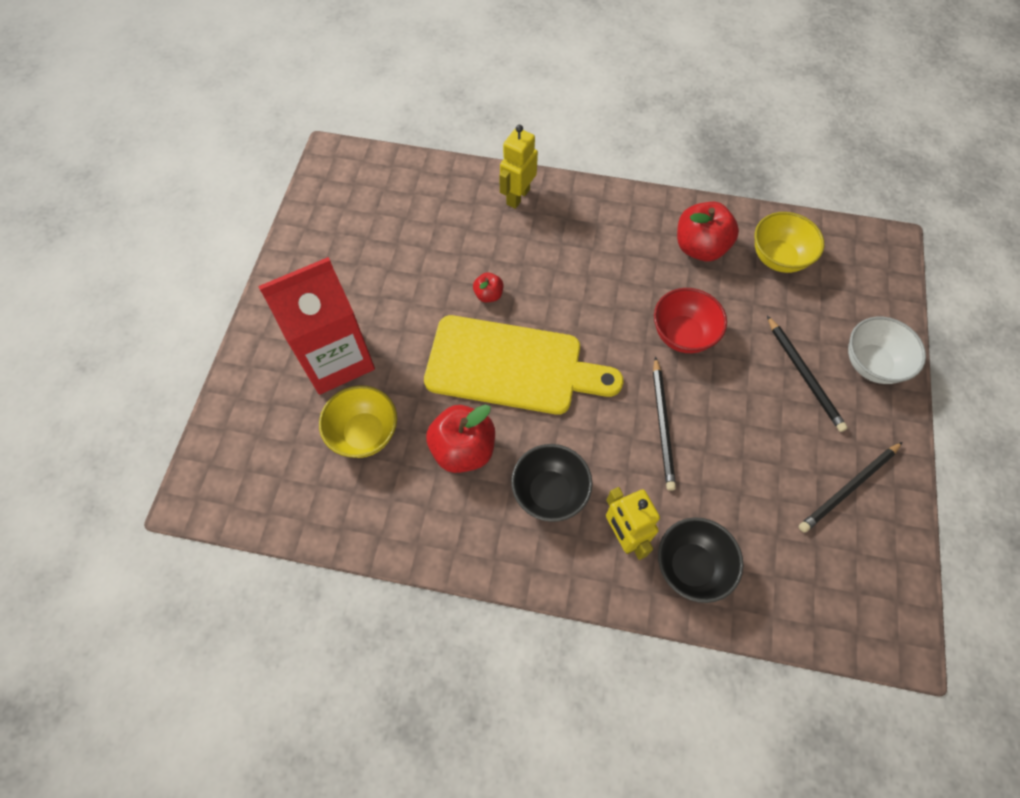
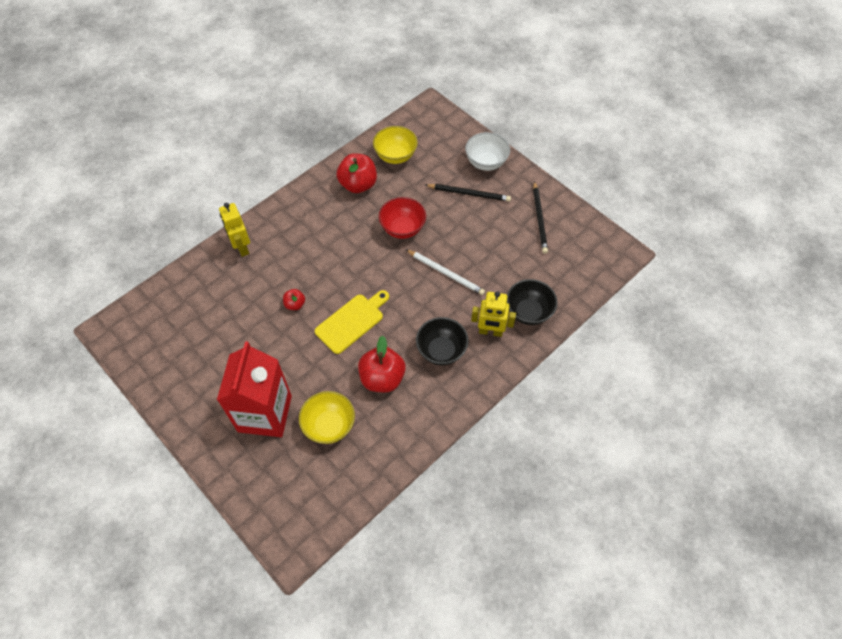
camera: 55 degrees left, 5 degrees down
(512, 366) = (352, 321): yellow cutting board -> yellow cutting board, size x0.62
(662, 425) = (446, 273): black pencil -> white pencil

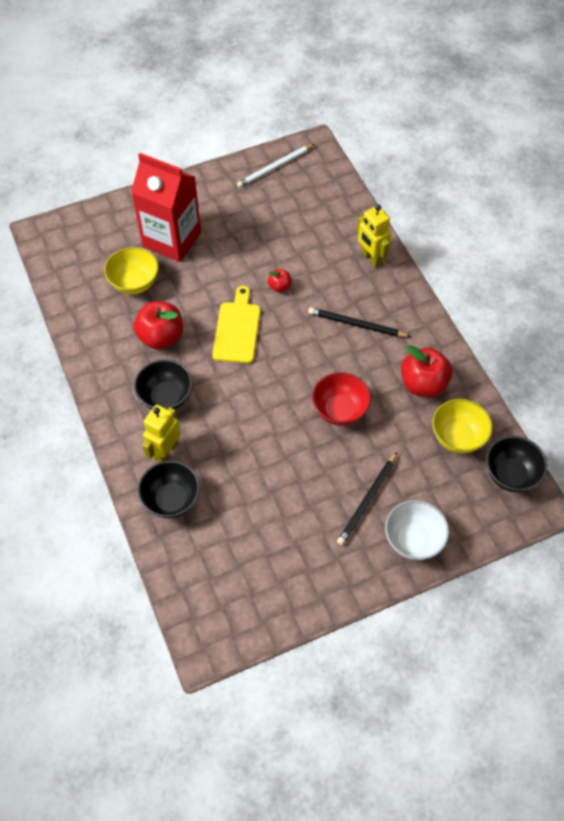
camera: 110 degrees right, 0 degrees up
(242, 247) = (371, 258): yellow robot -> yellow robot turned 120 degrees counterclockwise
(352, 321) = (237, 329): yellow cutting board -> yellow cutting board turned 150 degrees counterclockwise
(412, 124) = (510, 474): none -> black bowl
(446, 273) = (260, 434): white pencil -> white pencil (275, 167)
(539, 219) = (297, 568): black pencil -> black pencil (356, 324)

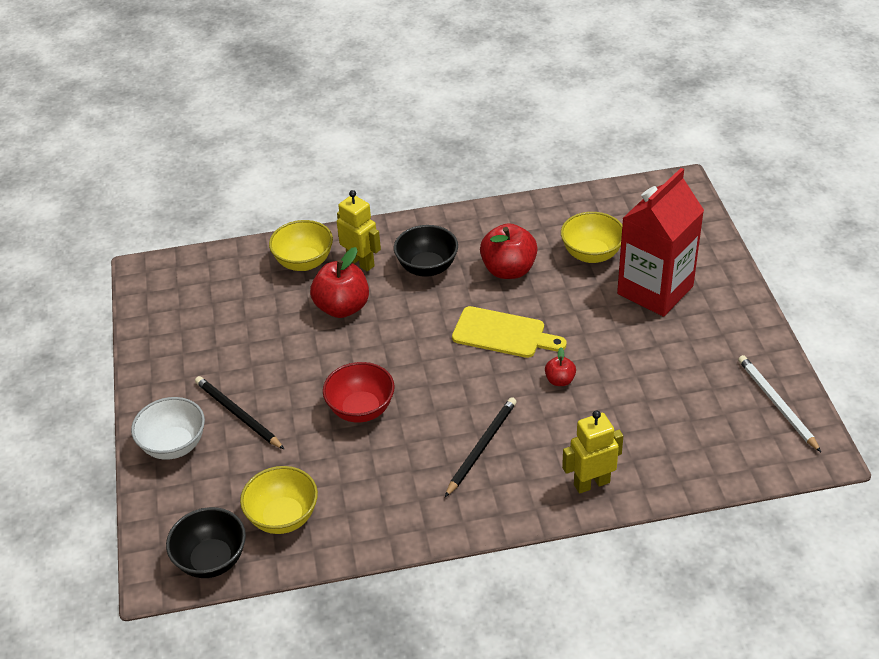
camera: 105 degrees right, 15 degrees down
(171, 499) = (304, 262): black bowl -> yellow bowl
(423, 384) = (371, 498): red apple -> red apple (342, 307)

